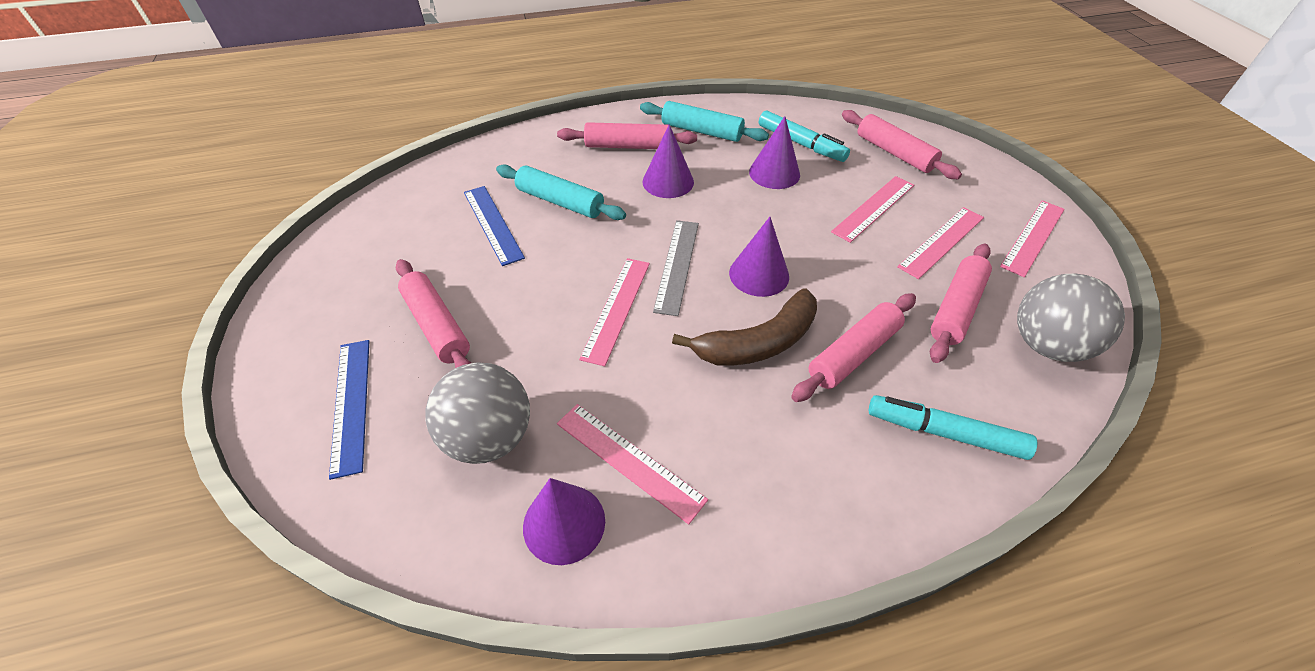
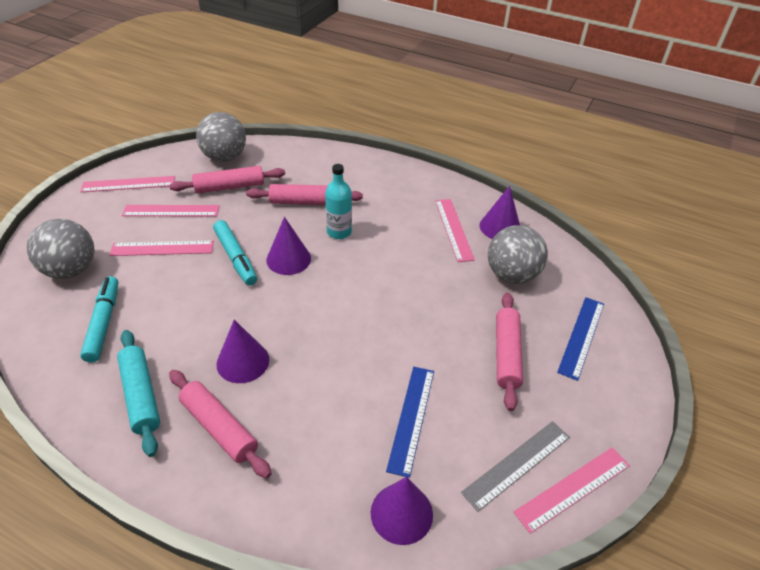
camera: 140 degrees left, 5 degrees down
(560, 201) = (340, 403): turquoise rolling pin -> none
(617, 309) = (389, 293): pink ruler -> pink ruler (572, 488)
(677, 265) = (324, 294): grey ruler -> grey ruler (517, 464)
(758, 342) = (339, 232): brown banana -> turquoise bottle
(774, 173) = (166, 313): purple cone -> purple cone (401, 513)
(894, 153) = (71, 270): pink rolling pin -> grey ball
(945, 433) = (317, 164): turquoise marker -> turquoise marker (235, 257)

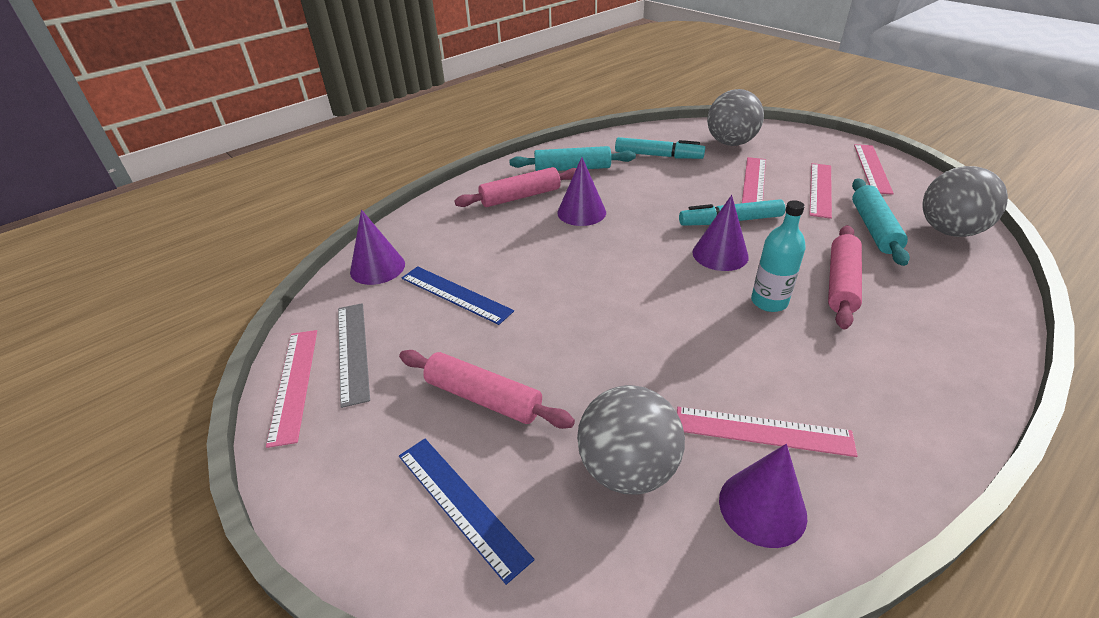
camera: 115 degrees right, 5 degrees down
(229, 187) = (874, 228): pink rolling pin -> turquoise rolling pin

